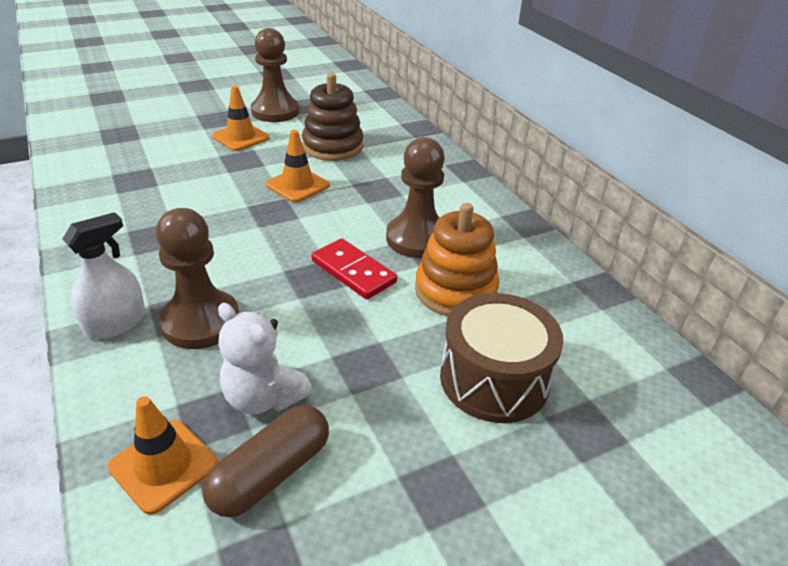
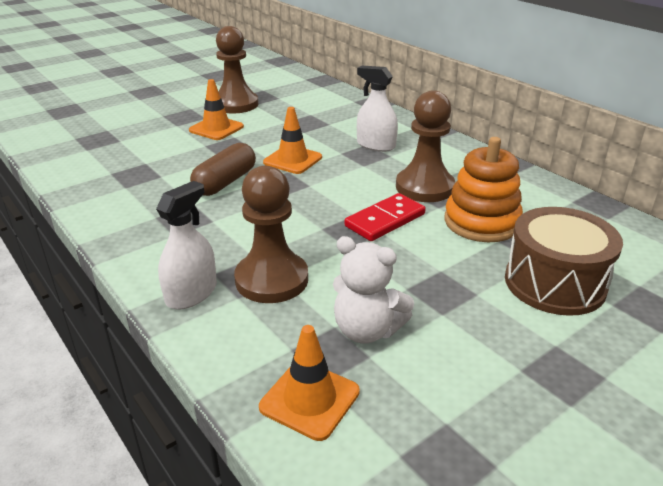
camera: 10 degrees left, 5 degrees down
(270, 473) = (410, 388): brown capsule -> brown capsule (225, 182)
(333, 147) = (305, 126): brown stacking toy -> none
(353, 271) = (385, 220): red domino -> red domino turned 75 degrees counterclockwise
(393, 180) = (376, 145): none -> white spray bottle

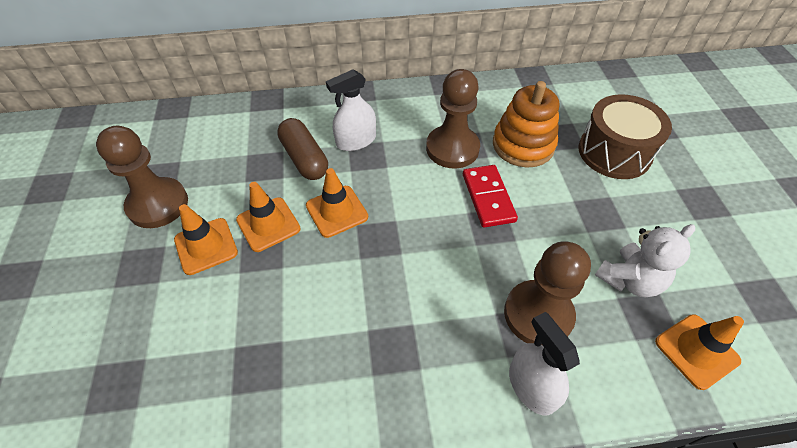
camera: 60 degrees left, 20 degrees up
(225, 182) = (341, 284): brown capsule -> brown capsule (304, 158)
(254, 141) = (268, 224): none -> orange traffic cone

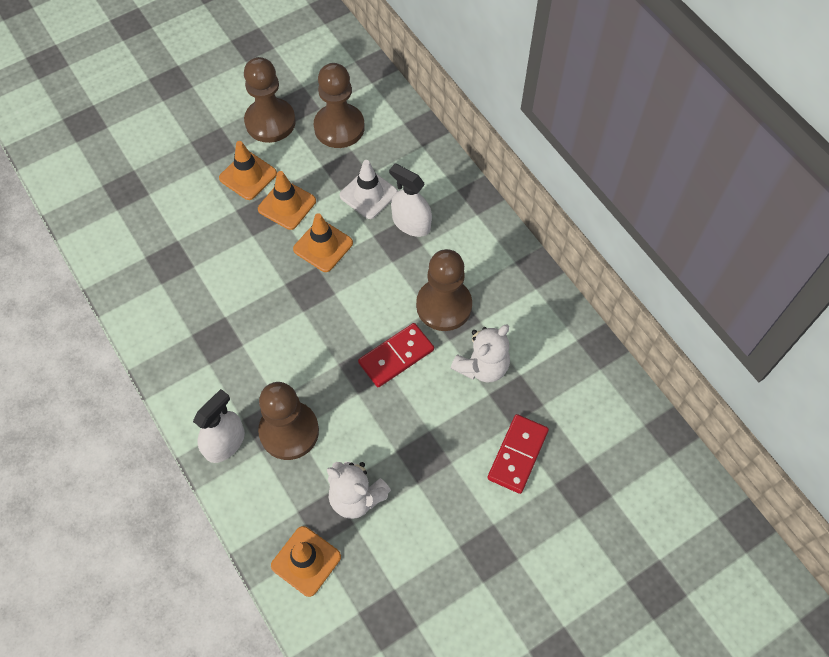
camera: 65 degrees right, 10 degrees up
(214, 154) = (339, 127): none -> brown pawn
(304, 158) = (368, 194): brown capsule -> white traffic cone
(523, 145) = (482, 366): orange stacking toy -> white teddy bear
(614, 152) = (518, 455): brown drum -> red domino

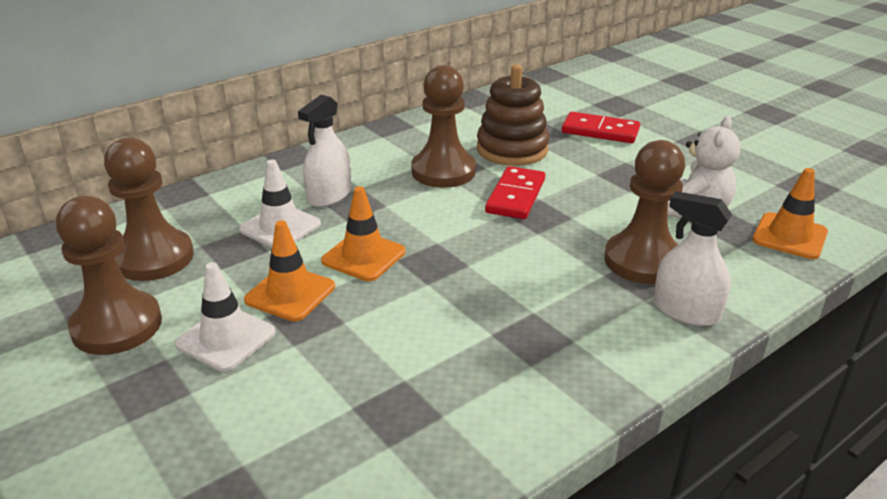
camera: 95 degrees left, 30 degrees down
(248, 176) = (226, 338): orange traffic cone -> white traffic cone
(396, 356) = (515, 196): red domino -> red domino turned 60 degrees clockwise
(482, 366) = (512, 149): white teddy bear -> brown stacking toy

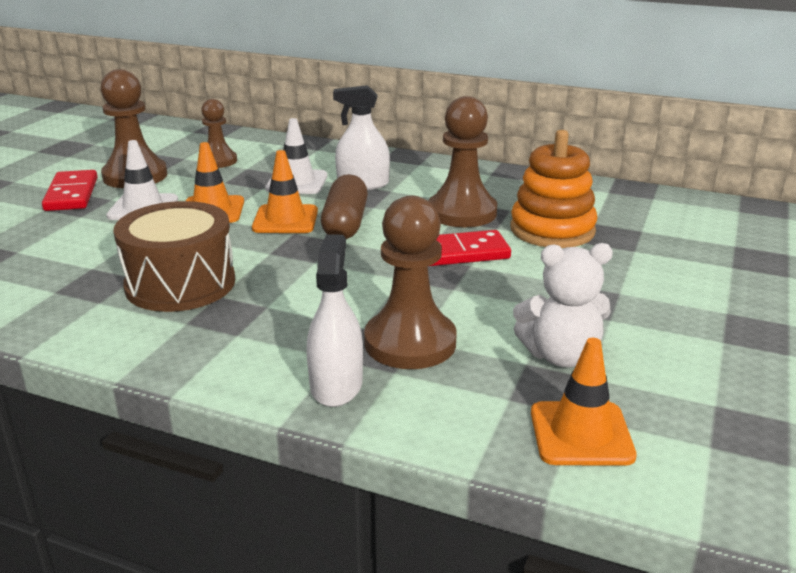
camera: 60 degrees right, 5 degrees down
(154, 258) = (218, 161): brown pawn -> brown pawn, size x0.62
(406, 228) = (345, 223): none -> brown capsule
(447, 351) = (180, 284): none -> brown drum
(512, 149) = (552, 230): brown stacking toy -> orange stacking toy
(600, 131) = (671, 263): red domino -> red domino (72, 194)

